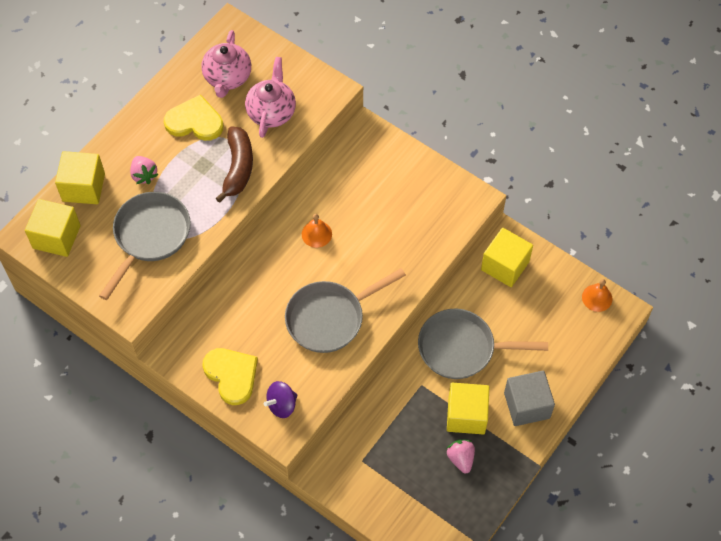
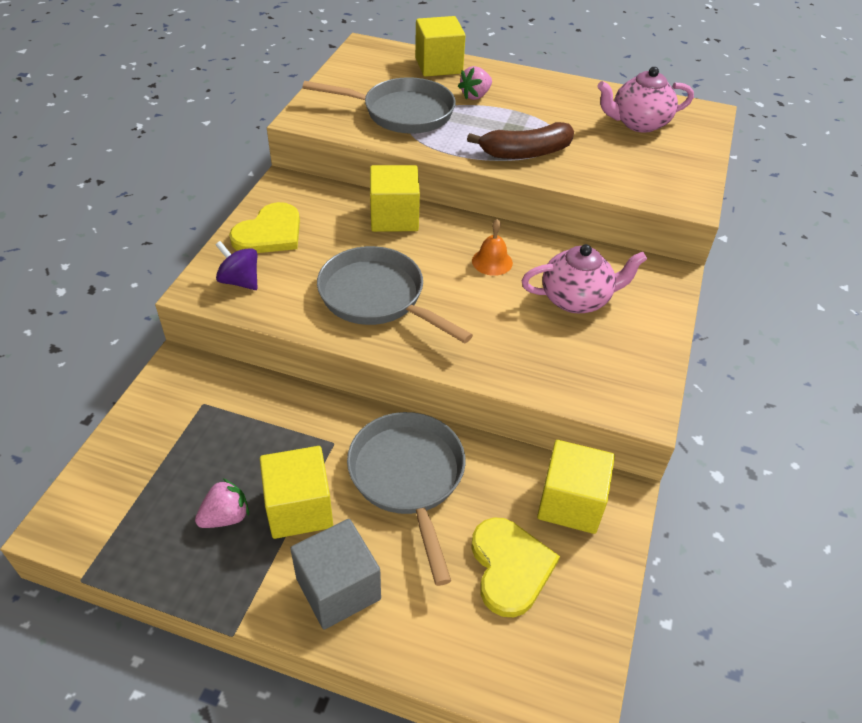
camera: 70 degrees right, 15 degrees down
(56, 237) = (373, 62): yellow cube -> yellow cube (394, 217)
(195, 121) = (565, 113): yellow heart -> yellow heart (510, 567)
(271, 112) = (619, 162): pink teapot -> pink teapot (576, 299)
(597, 298) = (580, 656): orange bell -> none

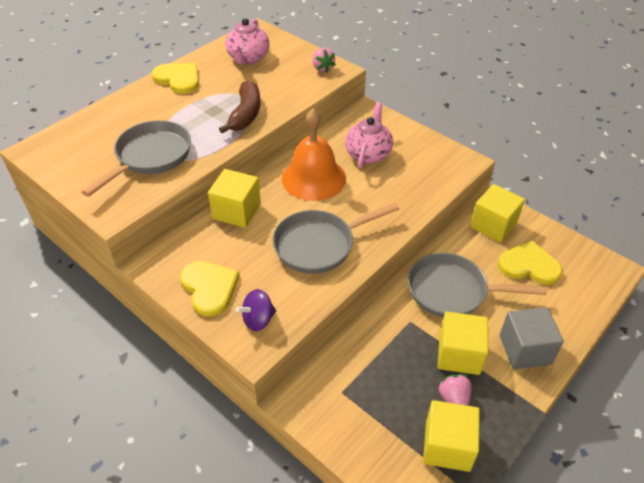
camera: 65 degrees left, 0 degrees up
(438, 65) = (100, 119): yellow cube -> yellow cube (447, 446)
(475, 96) = (158, 114): pink strawberry -> pink strawberry (322, 68)
(492, 261) = (313, 178): orange bell -> orange bell, size x2.20
(549, 89) = (178, 79): none -> yellow heart

